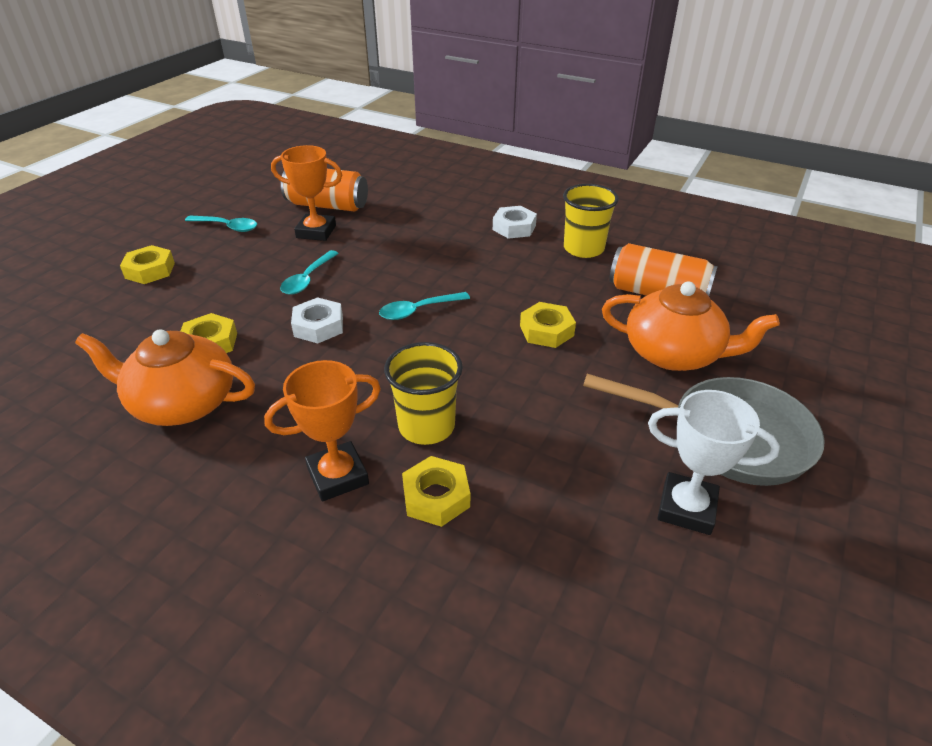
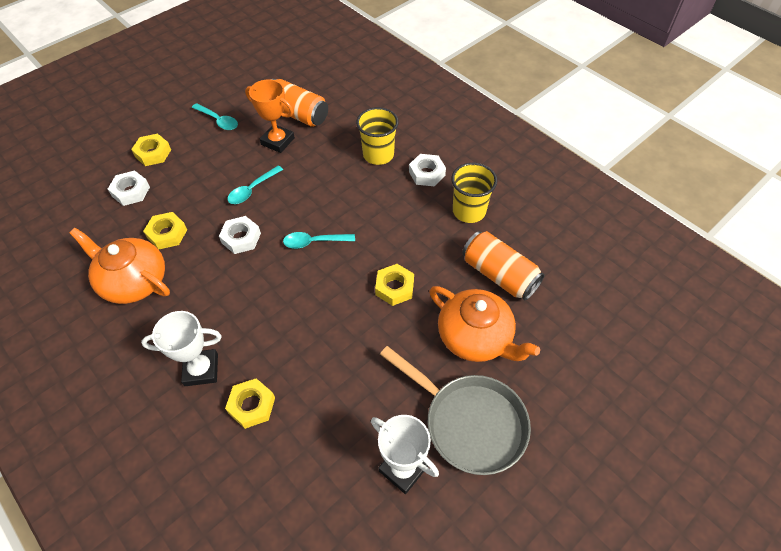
camera: 20 degrees right, 15 degrees up
(134, 312) = (131, 191): none -> white nut
(338, 476) = (201, 370): orange trophy -> white trophy
(426, 426) = (272, 348): yellow cup -> yellow cup (378, 155)

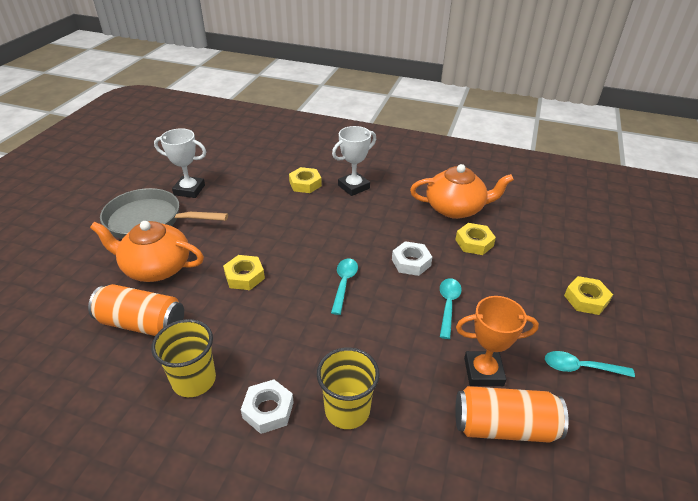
camera: 150 degrees right, 15 degrees down
(131, 191) = (550, 259): white nut -> none
(314, 242) = (344, 283): turquoise spoon -> turquoise spoon turned 45 degrees counterclockwise

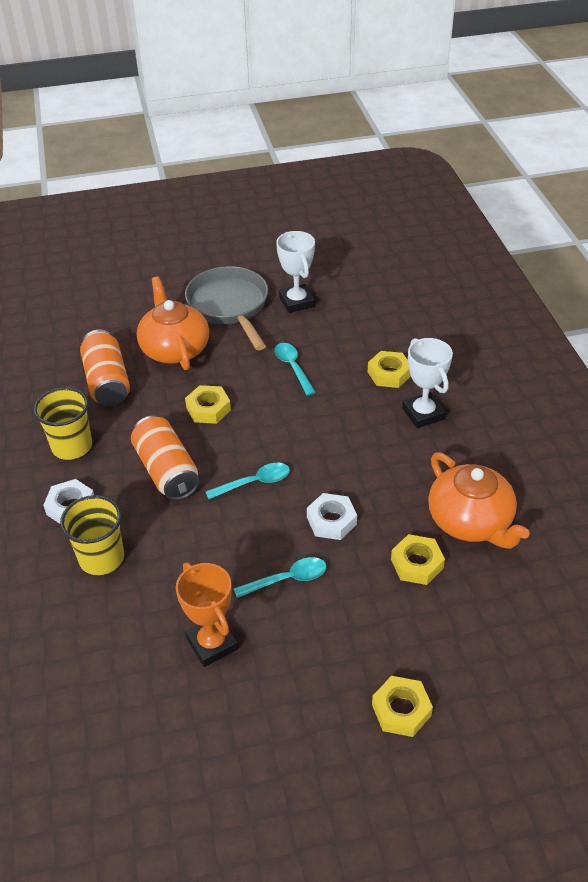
camera: 60 degrees right, 5 degrees up
(353, 187) = (423, 414): white trophy -> white trophy turned 45 degrees clockwise
(504, 426) = (153, 683): orange can -> orange can (167, 471)
(580, 368) = (277, 731): turquoise spoon -> turquoise spoon (292, 367)

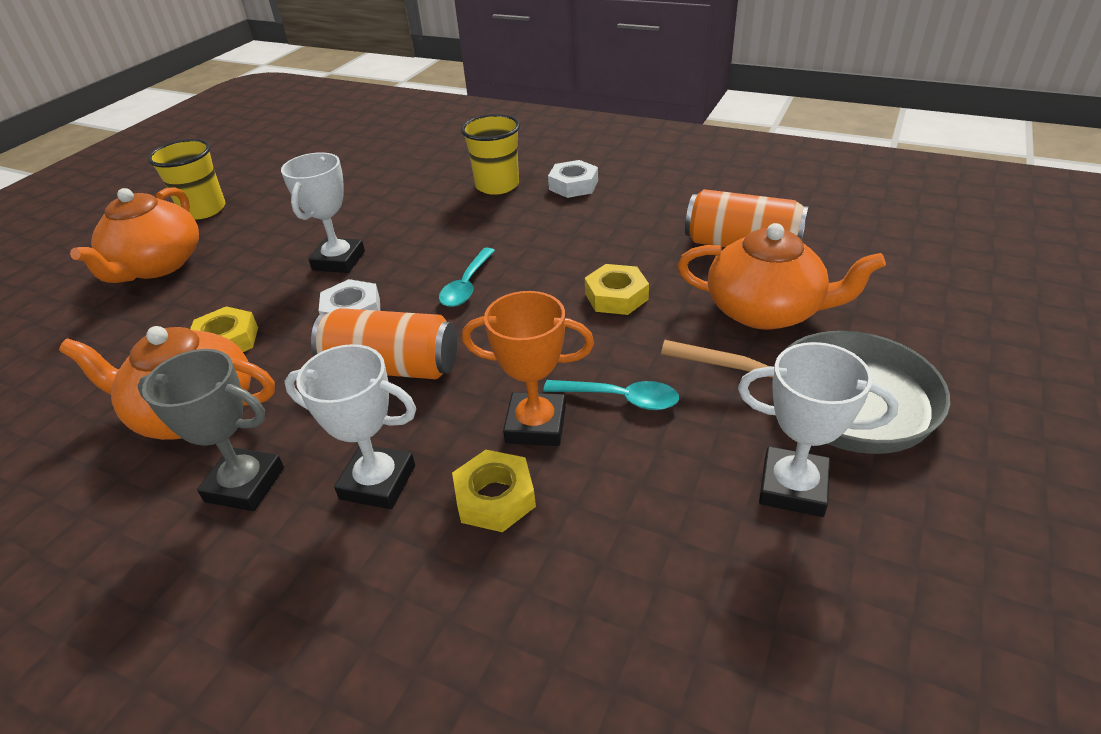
camera: 130 degrees right, 5 degrees down
(72, 446) = (654, 202): yellow cup -> yellow cup (203, 210)
(167, 471) = (553, 241): orange can -> orange can (392, 367)
(212, 643) = (347, 208): orange trophy -> orange trophy (536, 425)
(287, 579) = (339, 260): turquoise spoon -> white trophy
(401, 710) = (157, 265): yellow nut -> orange teapot
(476, 457) = (245, 484): none -> grey trophy

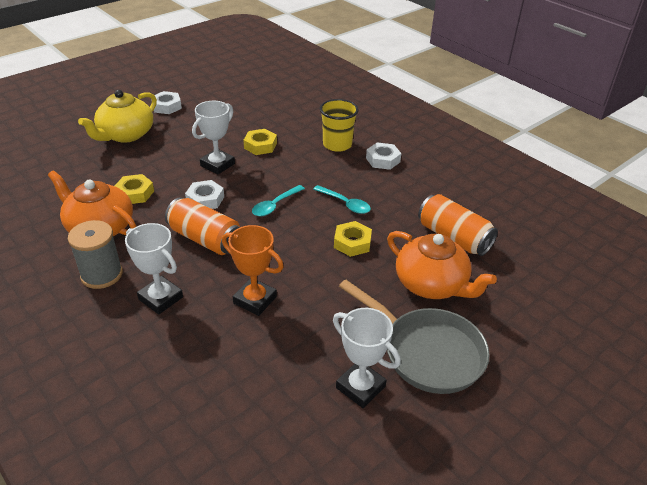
camera: 20 degrees right, 0 degrees up
(157, 265) = (126, 135): orange teapot -> yellow teapot
(203, 210) = (167, 106): yellow cup -> white nut
(245, 484) = (102, 274): grey trophy -> grey spool
(495, 497) = (209, 329): yellow nut -> yellow nut (260, 146)
(620, 398) = (308, 303): turquoise spoon -> turquoise spoon (345, 204)

